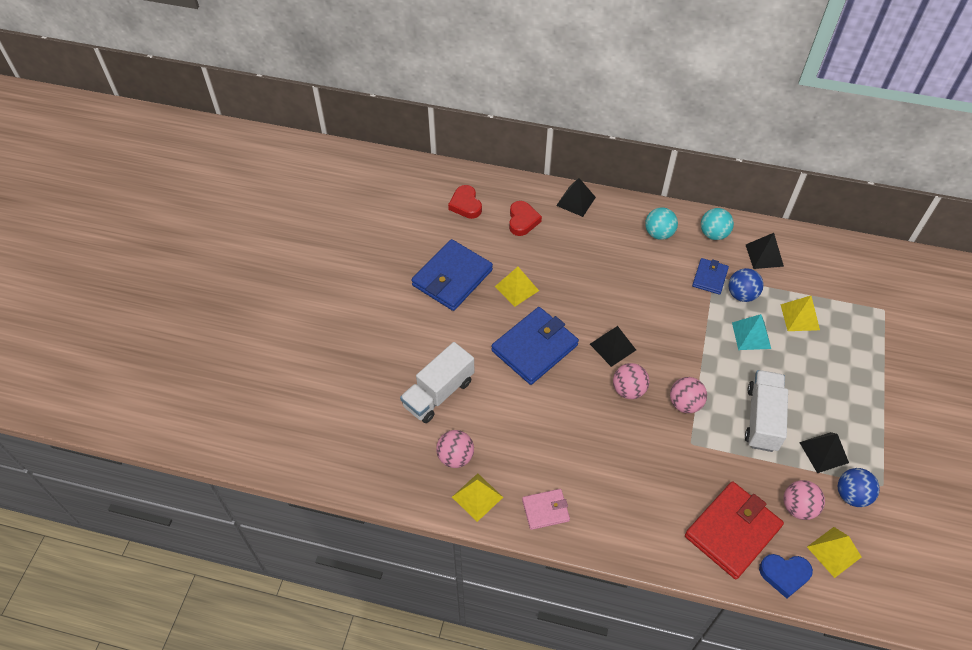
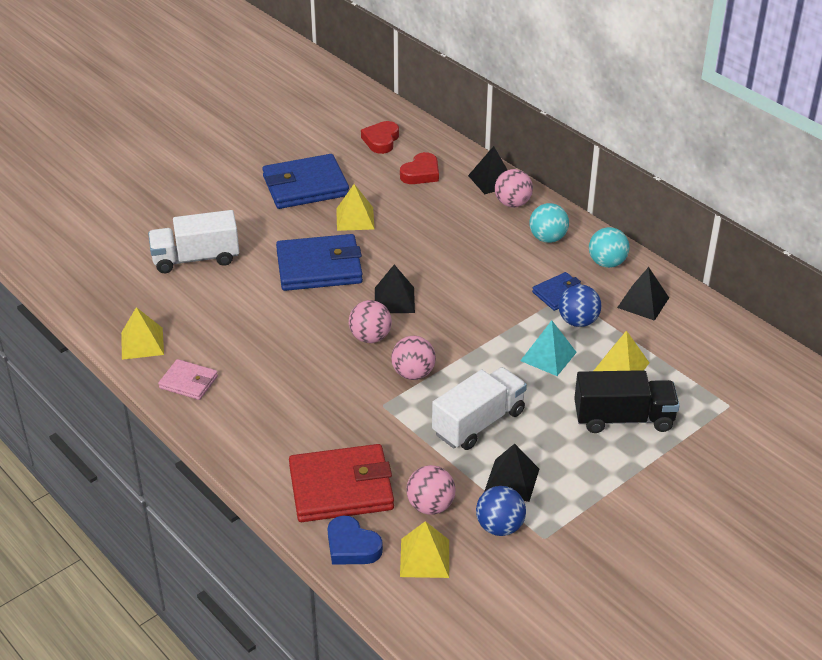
camera: 35 degrees right, 15 degrees down
(455, 457) = (157, 308): pink ball -> pink ball (512, 203)
(839, 359) = (623, 418): none -> black truck

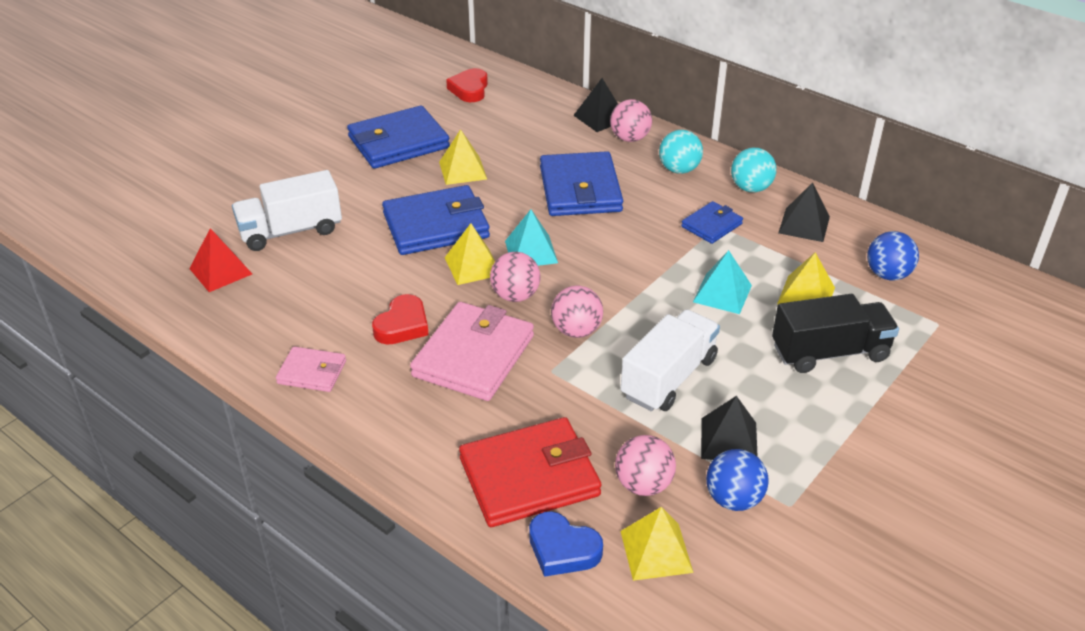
camera: 10 degrees left, 0 degrees up
(131, 287) = (220, 271): none -> red pyramid
(142, 343) = (246, 333): yellow pyramid -> yellow pyramid (473, 266)
(322, 385) = (474, 356): none -> pink wallet
(394, 300) = (531, 251): black pyramid -> turquoise pyramid
(421, 173) = (522, 118): red heart -> red heart (402, 325)
(453, 247) = (580, 189): none -> blue wallet
(578, 321) = (741, 252): blue ball -> blue ball (887, 274)

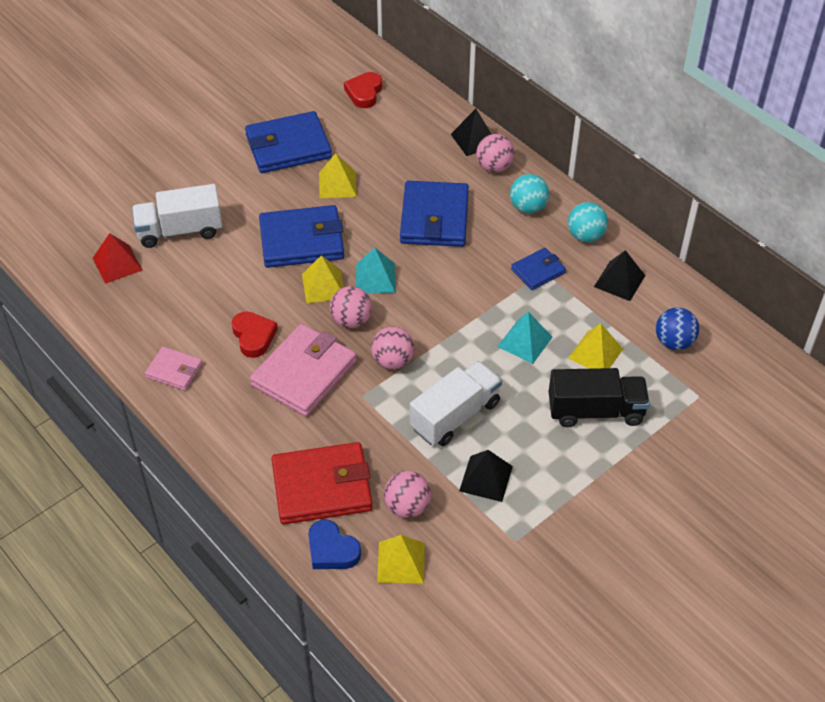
camera: 10 degrees right, 10 degrees up
(402, 325) = (253, 336): red heart -> red heart turned 60 degrees counterclockwise
(733, 499) = (473, 529): blue ball -> none

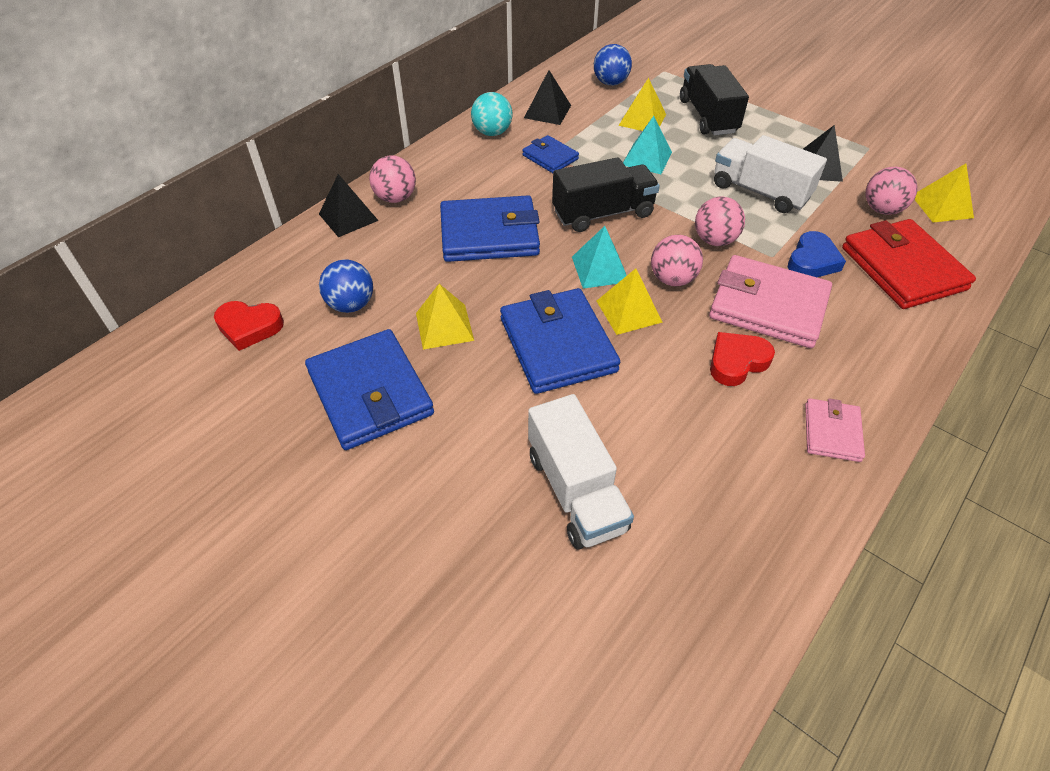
camera: 100 degrees left, 0 degrees up
(117, 264) = (672, 563): red pyramid -> none
(332, 550) = (966, 251): blue heart -> blue heart (812, 261)
(373, 139) = (351, 305): none -> blue ball
(446, 293) = (603, 213): none -> black truck
(528, 207) = (458, 170): turquoise ball -> none

